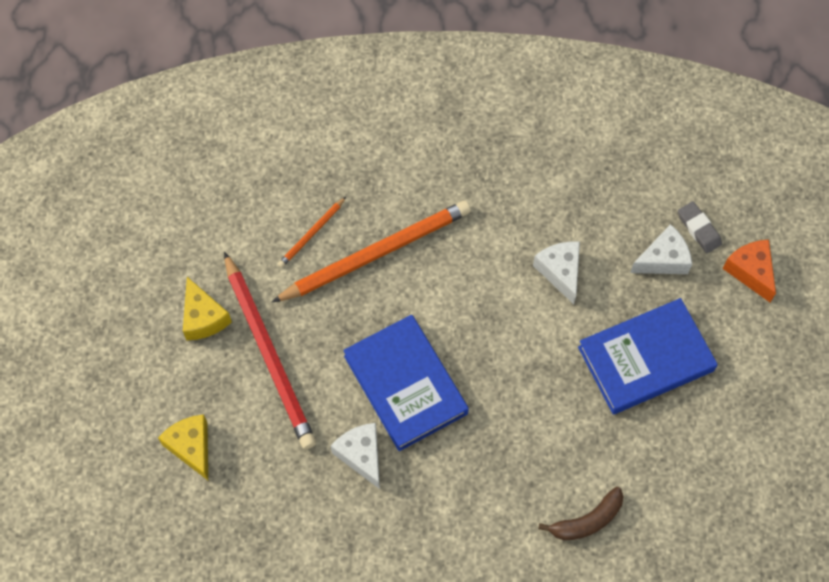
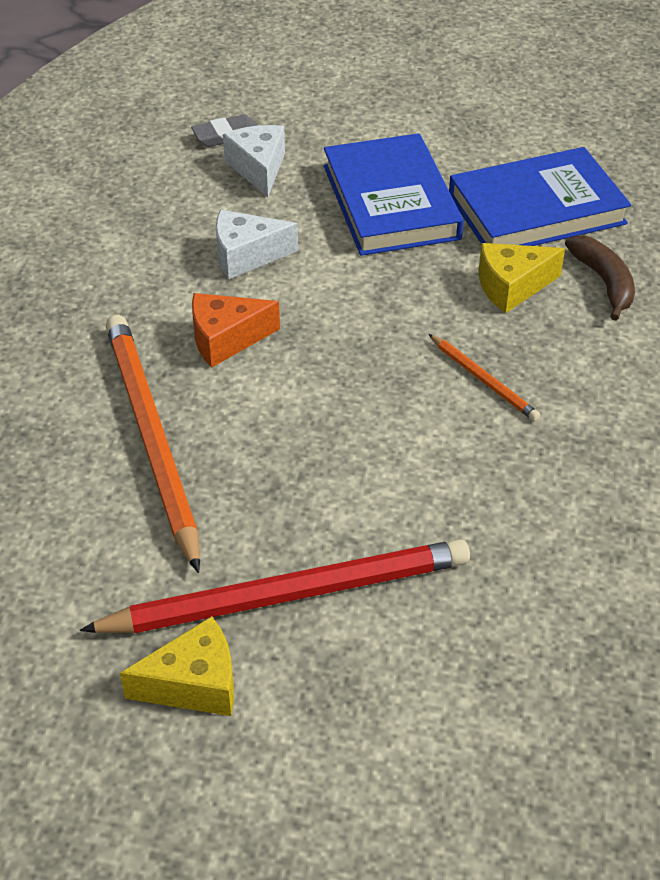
camera: 80 degrees left, 20 degrees down
(191, 447) = (440, 728): yellow cheese -> yellow cheese (512, 287)
(311, 234) = (87, 513): orange pencil -> orange pencil (483, 380)
(361, 455) = (485, 497): white cheese -> none
(405, 385) = (379, 432): blue book -> blue book (536, 209)
(750, 271) = (297, 107): orange cheese -> orange cheese (226, 339)

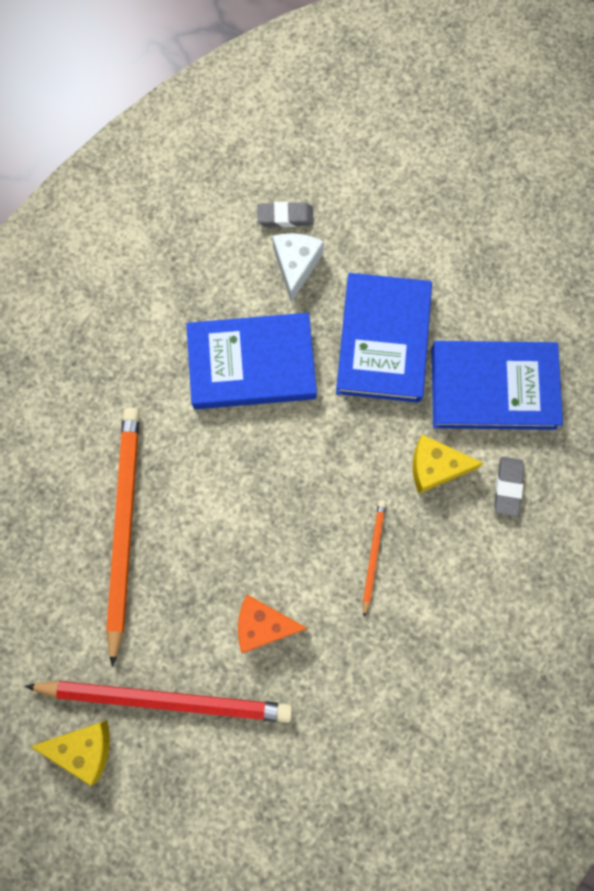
camera: 20 degrees right, 30 degrees up
(226, 339) = (206, 448): orange cheese -> orange cheese (264, 625)
(246, 255) = (252, 364): white cheese -> blue book
(483, 380) = (373, 555): orange pencil -> orange pencil turned 150 degrees counterclockwise
(604, 282) = (507, 487): brown banana -> grey eraser

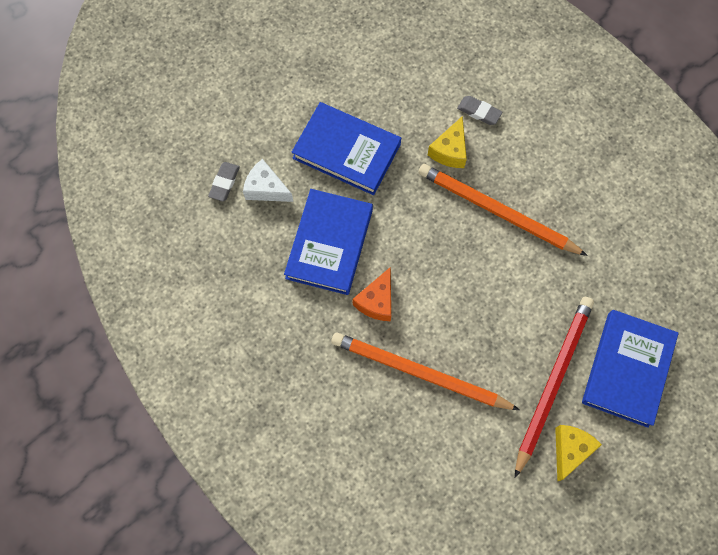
camera: 70 degrees left, 5 degrees down
(264, 625) = (521, 298): orange cheese -> orange cheese (376, 301)
(373, 555) = (497, 211): orange pencil -> orange pencil, size x2.19
(493, 388) = (407, 95): blue book -> blue book (627, 369)

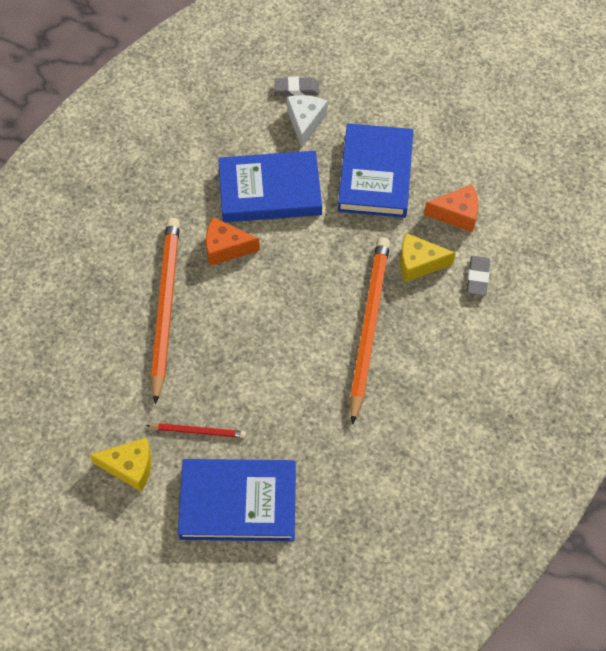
camera: 70 degrees right, 10 degrees down
(412, 104) = (457, 214): none -> orange cheese
(552, 382) = (198, 431): red pencil -> red pencil, size x0.46

